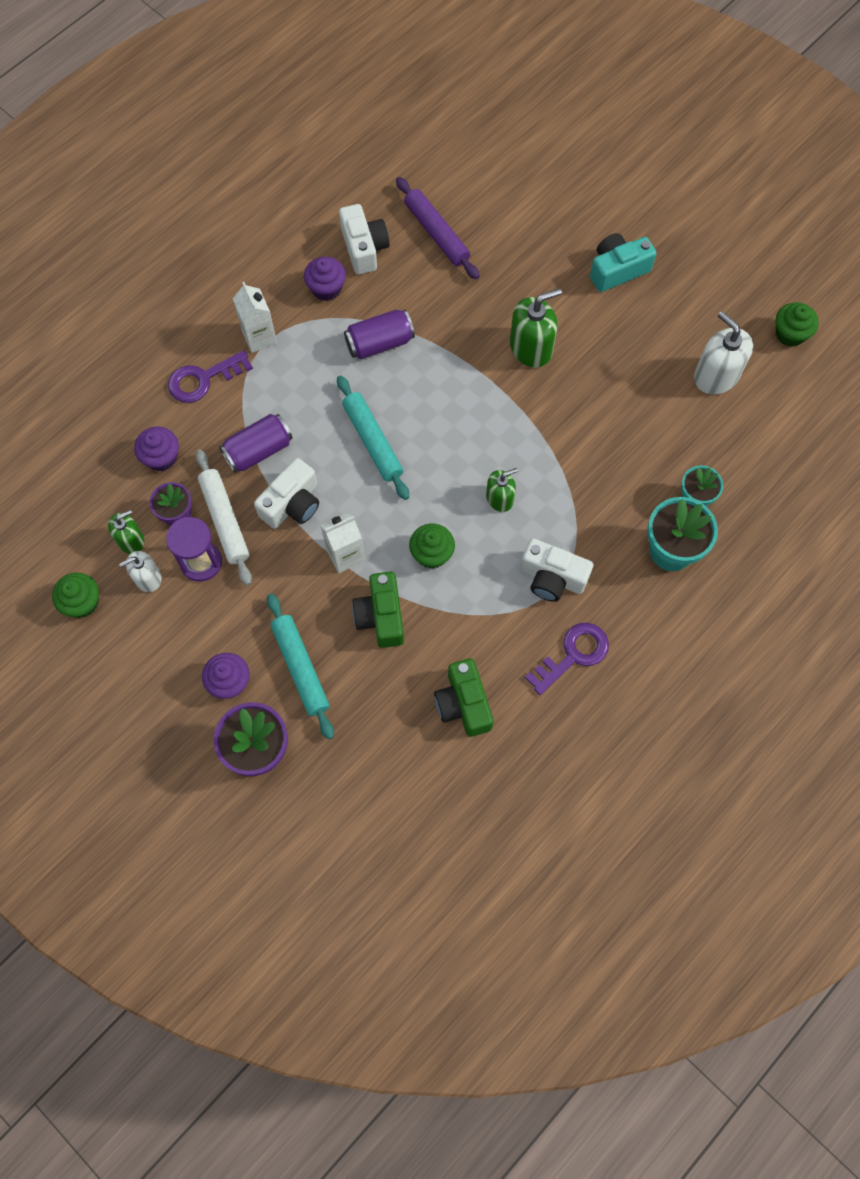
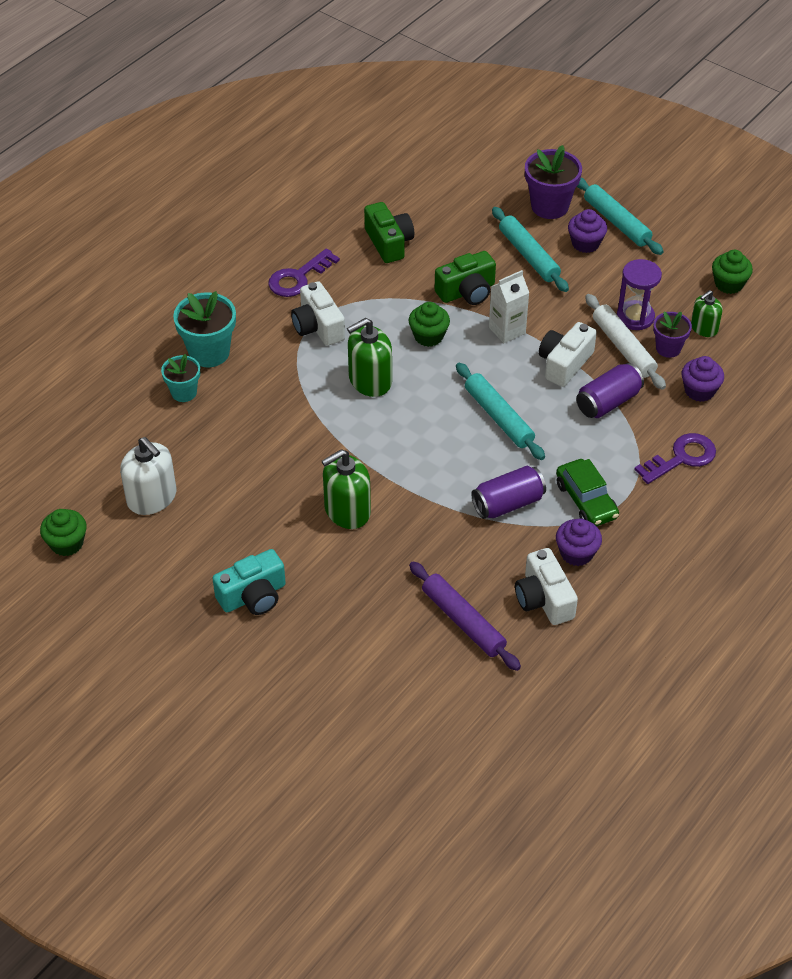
camera: 175 degrees right, 20 degrees down
(147, 578) = (678, 303): white soap dispenser -> none
(183, 715) = (616, 222): none -> turquoise rolling pin
(259, 337) = (636, 500): white carton -> none
(306, 340) = (586, 500): none -> green car
(381, 616) = (467, 291): green camera -> green camera turned 75 degrees clockwise
(500, 498) = (370, 380): green soap dispenser -> green soap dispenser, size x1.63
(552, 577) = (318, 327): white camera -> white camera turned 135 degrees counterclockwise

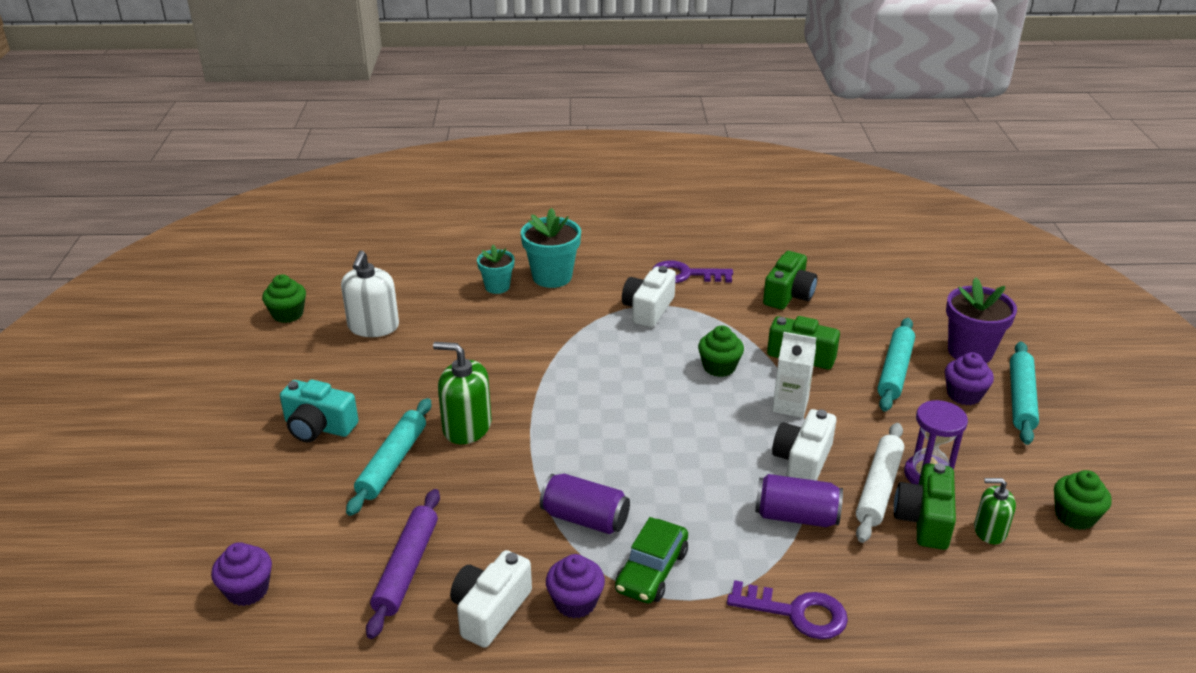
camera: 50 degrees right, 15 degrees down
(370, 380) = (627, 363): green soap dispenser -> none
(499, 417) = (682, 456): turquoise rolling pin -> turquoise rolling pin (392, 462)
(564, 363) = (802, 461): white camera -> white camera turned 60 degrees counterclockwise
(668, 348) = (924, 520): purple flower pot -> green camera
(699, 390) = (904, 575): purple cupcake -> purple cupcake (247, 590)

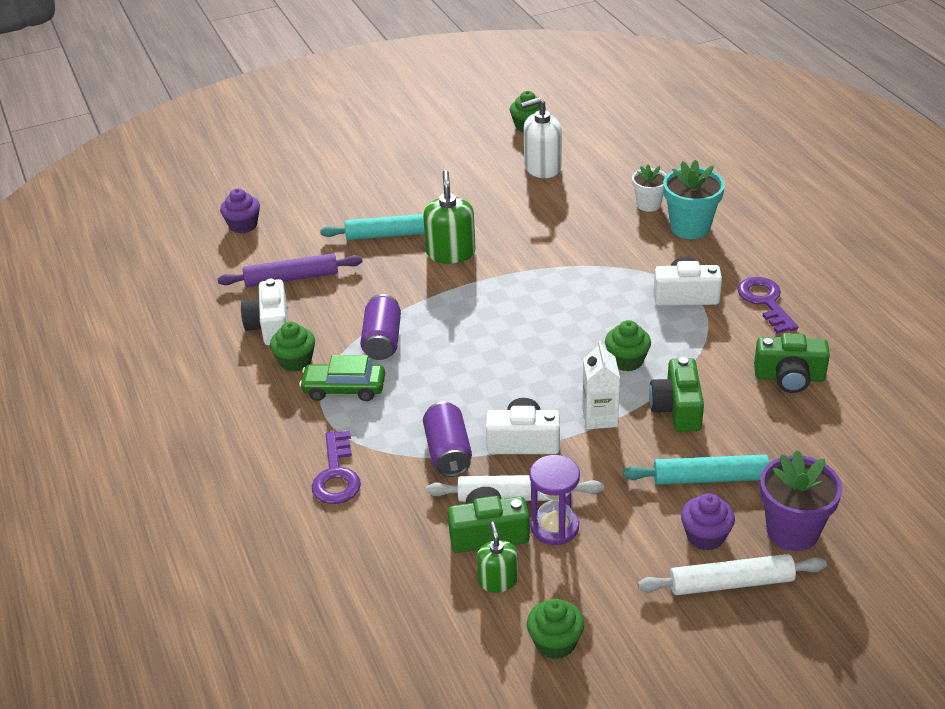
camera: 70 degrees right, 5 degrees up
(318, 427) = (408, 190): turquoise camera -> none
(490, 611) = (270, 326): white camera -> white camera turned 105 degrees counterclockwise
(497, 287) = (648, 204): turquoise flower pot -> white flower pot
(575, 602) = (295, 361): purple cupcake -> green cupcake
(1021, 399) = (731, 583): turquoise rolling pin -> white rolling pin

